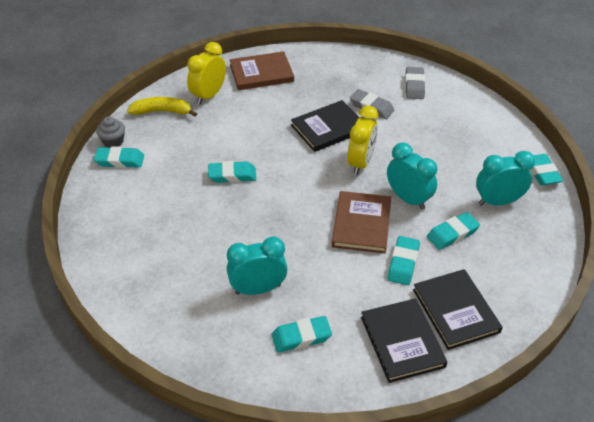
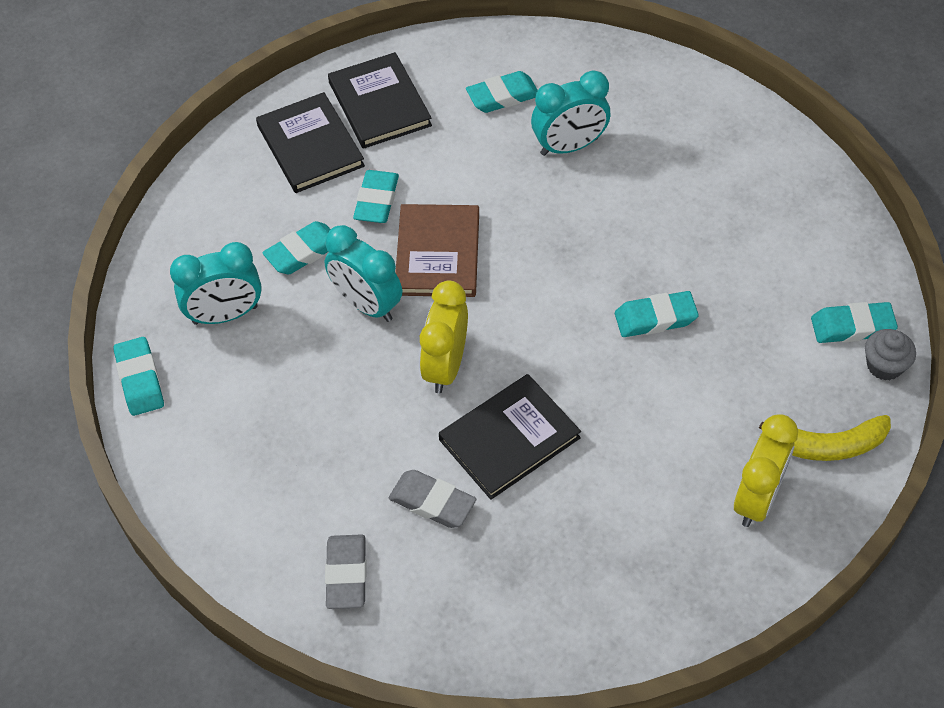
camera: 175 degrees right, 10 degrees up
(261, 73) = (669, 577): brown book -> none

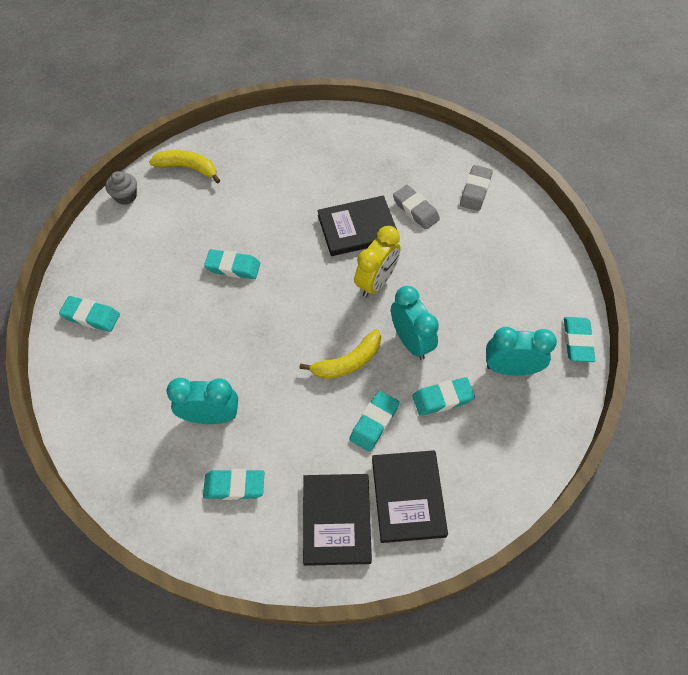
camera: 160 degrees left, 5 degrees up
(438, 254) = (348, 362): brown book -> yellow banana
(757, 498) = (243, 157): yellow clock -> none
(852, 327) = (124, 222): turquoise eraser -> turquoise eraser (91, 316)

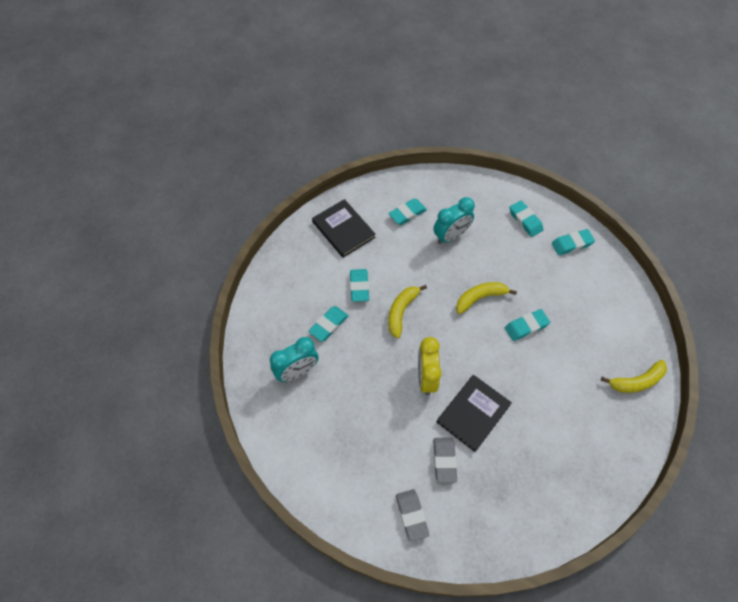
camera: 145 degrees right, 0 degrees up
(126, 196) = (648, 330): grey cupcake -> none
(250, 322) = (480, 298): none -> yellow banana
(408, 497) = (313, 261): black book -> none
(411, 341) = (372, 349): turquoise clock -> none
(415, 210) = (444, 460): grey eraser -> grey eraser turned 75 degrees clockwise
(577, 341) = (261, 421): turquoise eraser -> turquoise eraser (525, 220)

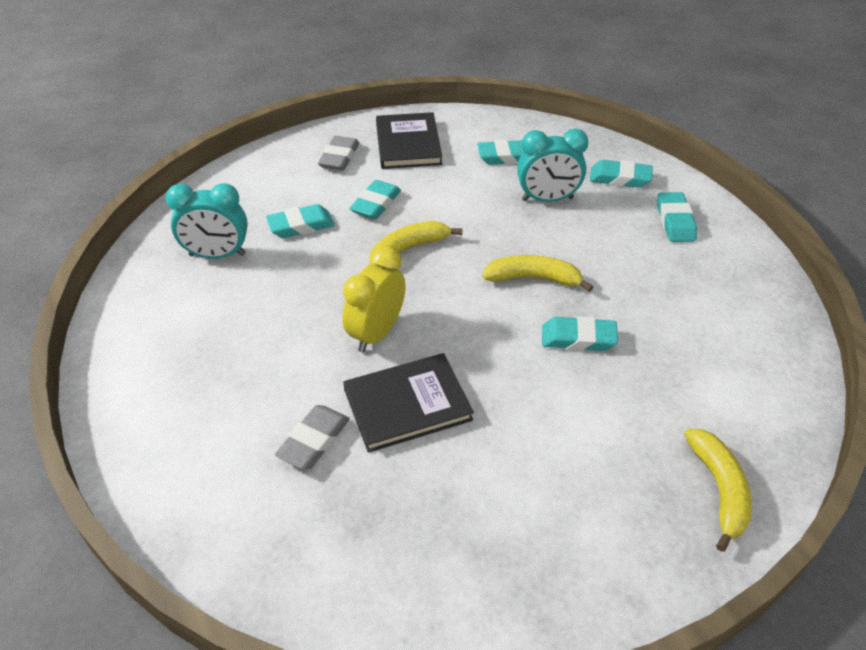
camera: 30 degrees right, 15 degrees down
(411, 515) = (206, 483): grey eraser -> grey eraser (339, 157)
(572, 244) = (731, 273): turquoise eraser -> turquoise eraser (620, 178)
(636, 381) = (719, 489): yellow banana -> yellow banana turned 105 degrees counterclockwise

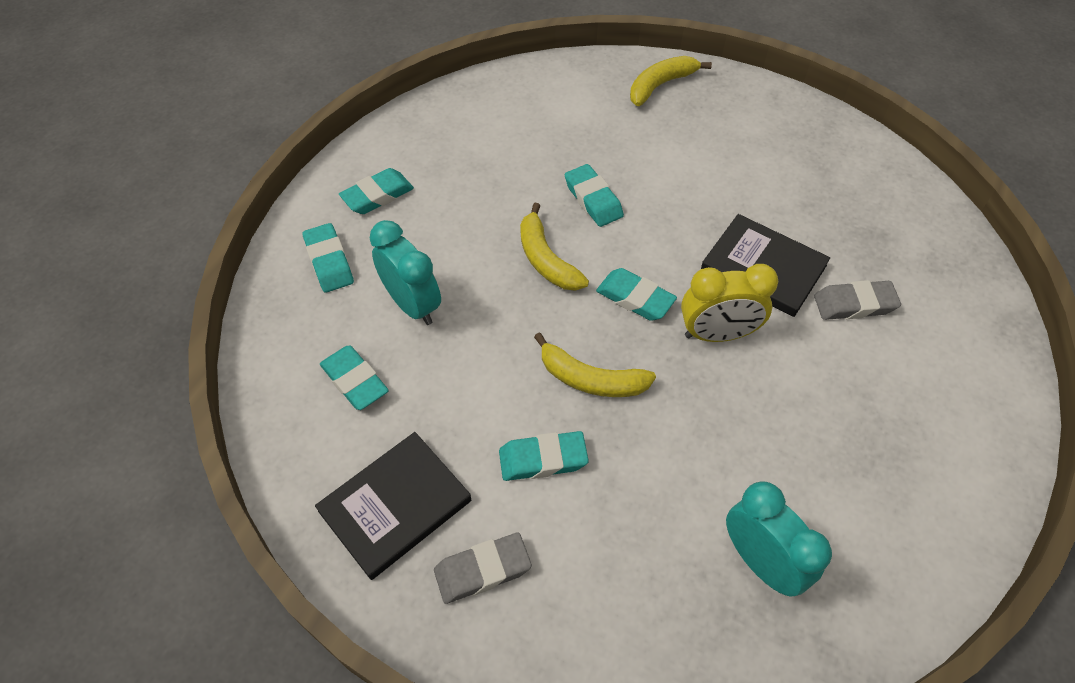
camera: 125 degrees left, 10 degrees up
(301, 226) = (642, 510): turquoise eraser -> turquoise eraser (635, 298)

